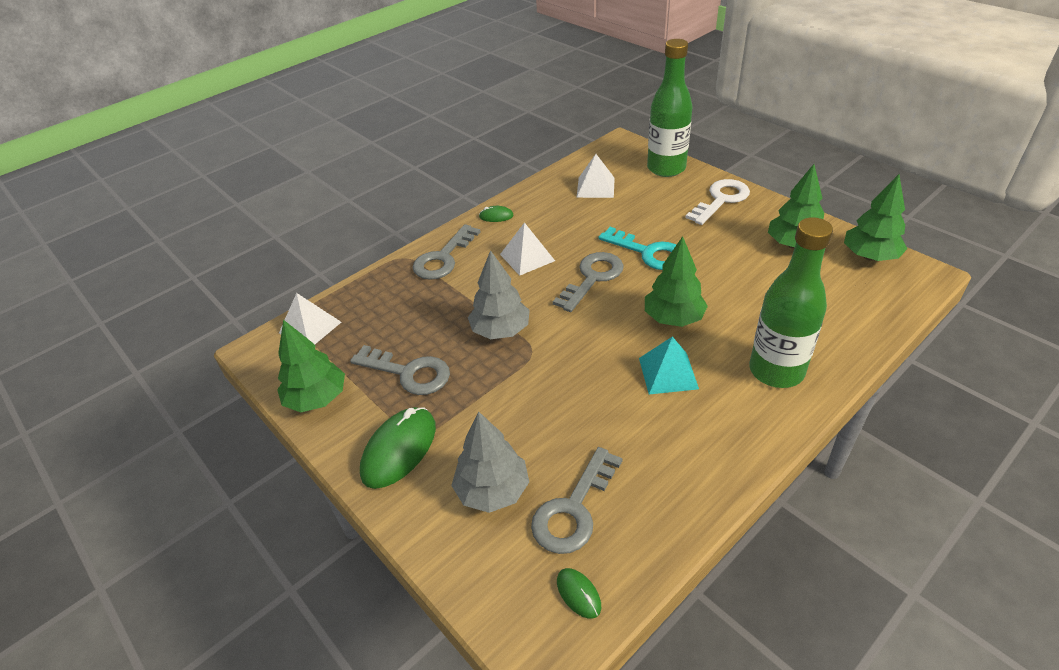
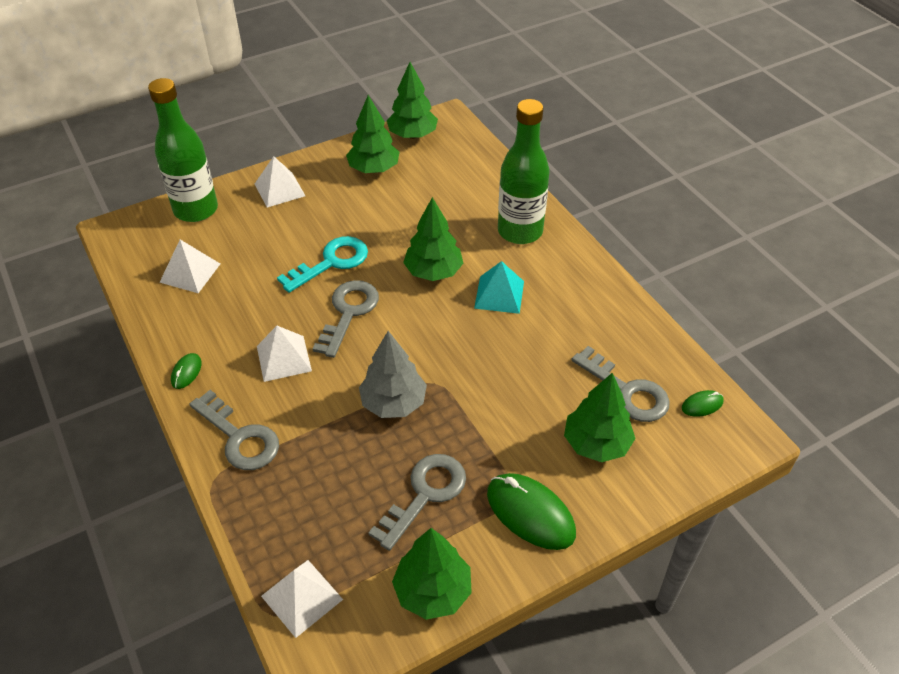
camera: 80 degrees left, 5 degrees up
(492, 491) = (596, 444): grey tree -> green tree
(592, 278) = (348, 313): grey key -> grey key turned 60 degrees clockwise
(721, 200) = (279, 189): white key -> white pyramid

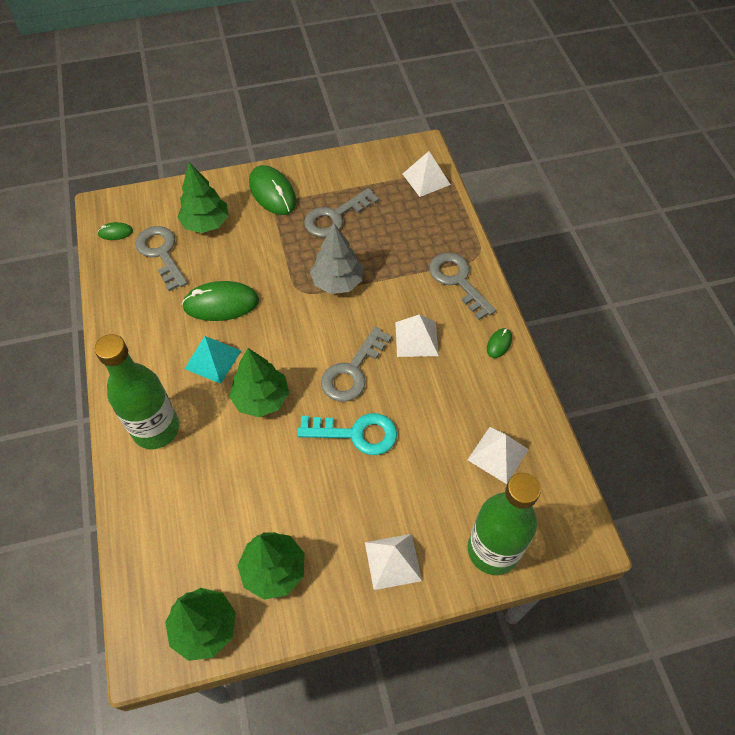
camera: 165 degrees left, 10 degrees up
(331, 262) = (356, 434): turquoise key -> turquoise key turned 150 degrees counterclockwise
(433, 591) = (348, 167): green tree -> none
(520, 349) = (221, 304): none -> green mouse

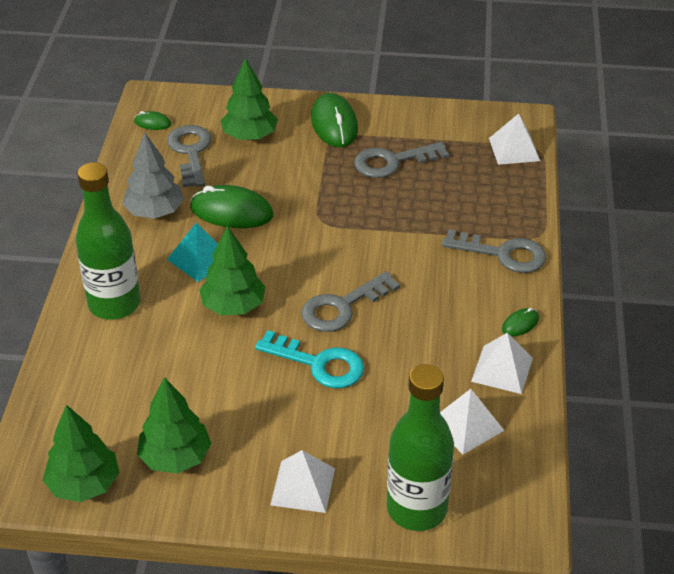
camera: 20 degrees right, 15 degrees down
(337, 282) = (365, 222): grey tree -> grey tree (154, 212)
(416, 338) = (428, 295): white pyramid -> white pyramid (502, 369)
(458, 281) = (502, 254): grey key -> grey key turned 120 degrees clockwise

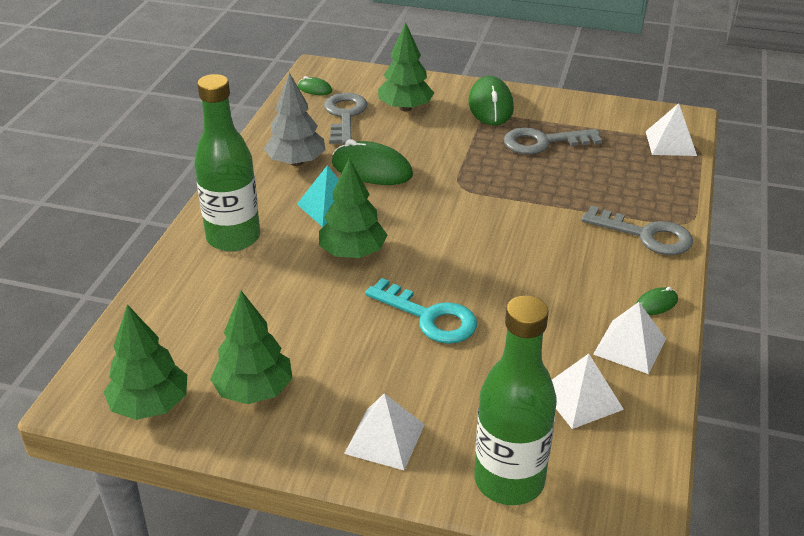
camera: 10 degrees right, 5 degrees down
(342, 307) = (466, 266): grey key -> none

